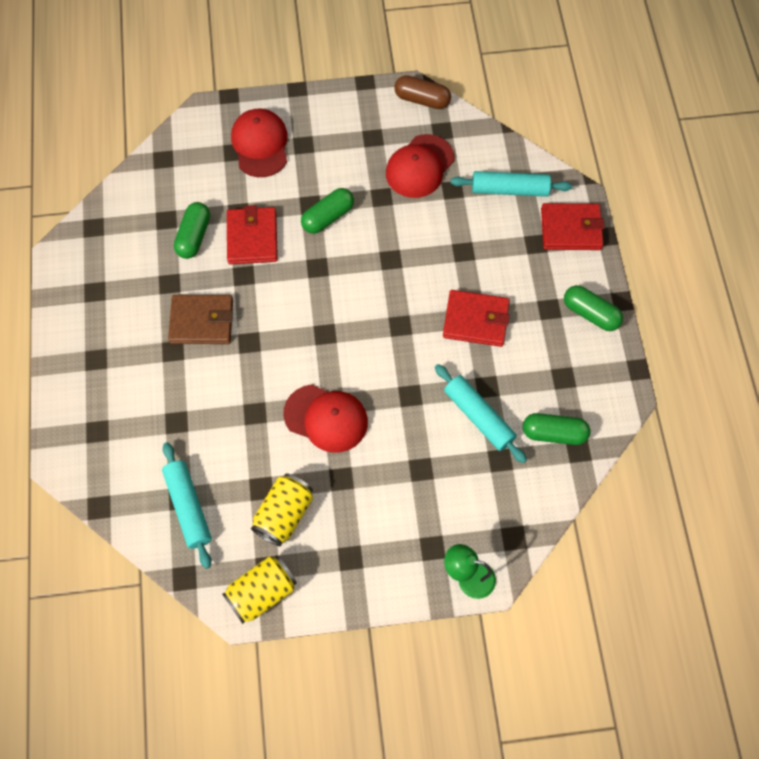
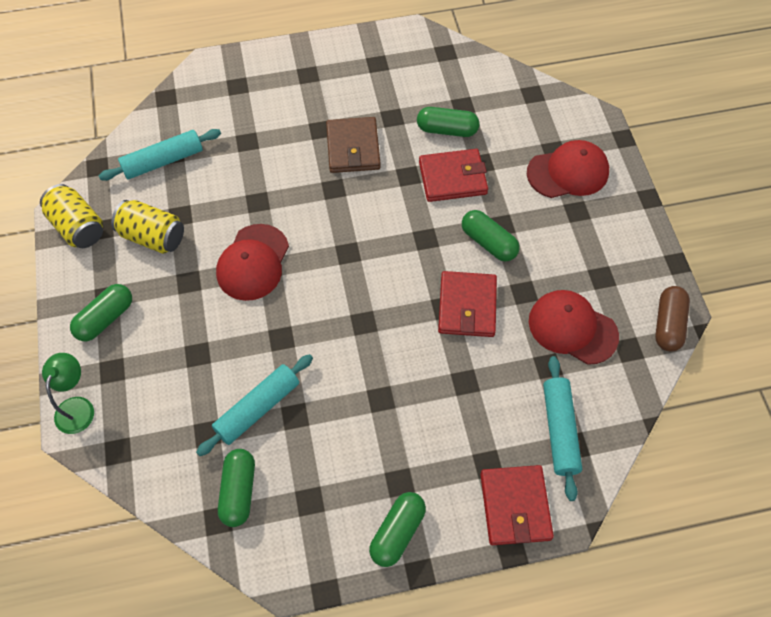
camera: 85 degrees right, 5 degrees down
(375, 557) = (105, 318): none -> green capsule
(476, 320) = (377, 400): red wallet -> red wallet (467, 306)

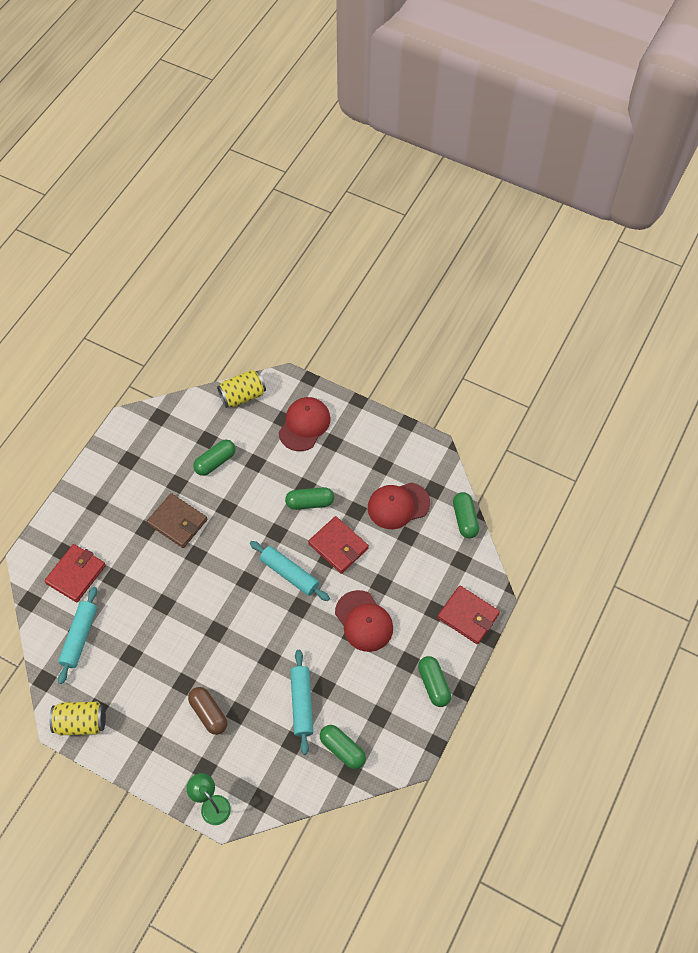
camera: 50 degrees left, 0 degrees up
(105, 318) = (165, 749): green capsule -> green capsule (465, 519)
(153, 237) = (131, 682): yellow can -> yellow can (242, 396)
(253, 262) = (204, 637): red cap -> red cap (364, 621)
(452, 178) = (250, 486): red wallet -> red wallet (76, 574)
(559, 430) = (447, 561): turquoise rolling pin -> turquoise rolling pin (289, 574)
(668, 324) = (437, 459): brown capsule -> brown capsule (208, 713)

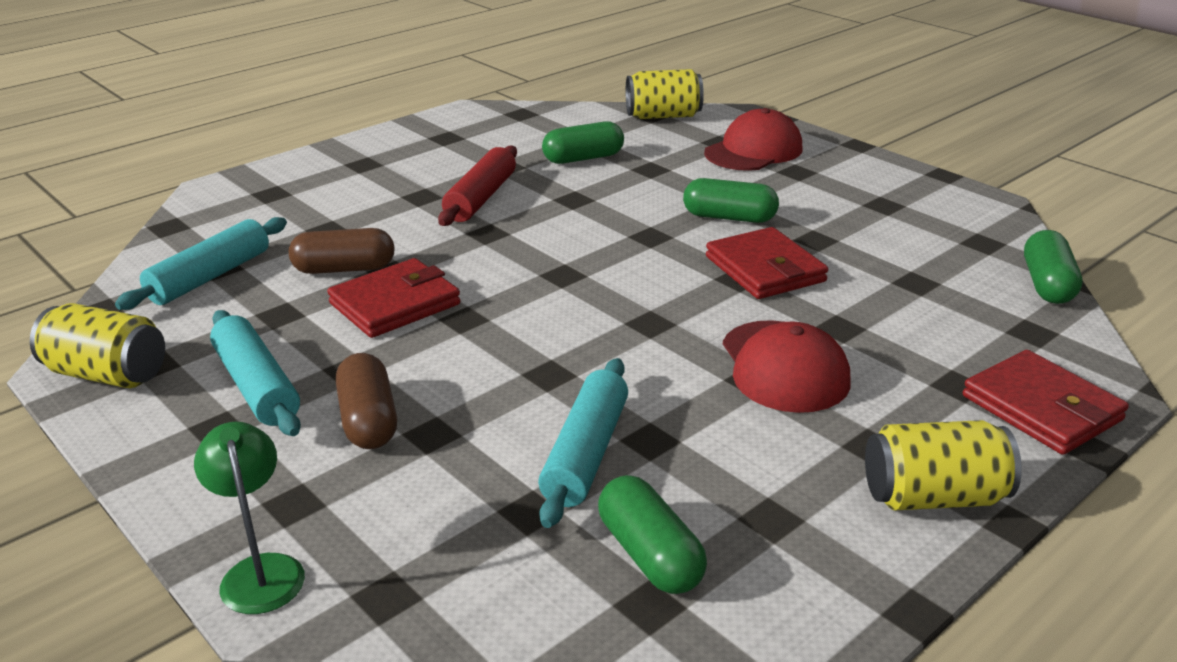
camera: 20 degrees right, 30 degrees down
(76, 574) = (269, 216): red wallet -> red wallet (395, 304)
(141, 610) = (344, 269): none -> brown capsule
(177, 522) = (480, 198): brown wallet -> red rolling pin
(289, 574) = (651, 282): turquoise rolling pin -> turquoise rolling pin (257, 386)
(398, 505) = (904, 247): red cap -> none
(433, 684) = (933, 497): green capsule -> yellow can

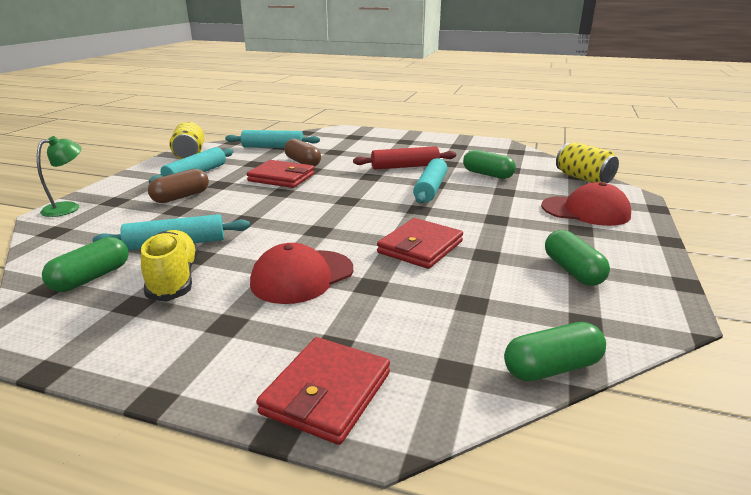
camera: 60 degrees right, 5 degrees down
(589, 208) = (430, 189): none -> turquoise rolling pin
(716, 471) = (174, 279): none -> yellow shoe
(729, 217) = (475, 223): green capsule -> green capsule (572, 271)
(933, 497) = (175, 358): yellow can -> none

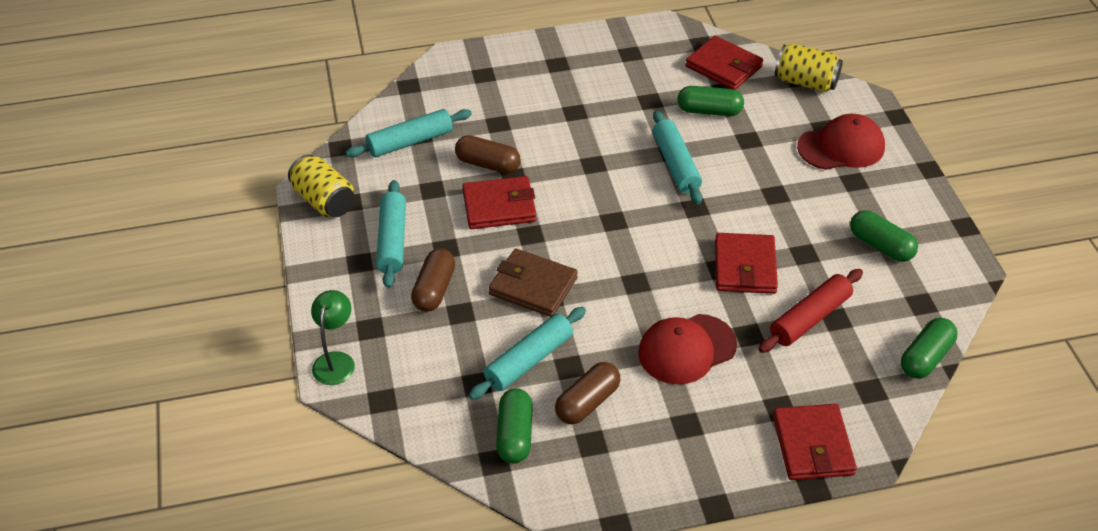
camera: 30 degrees left, 20 degrees up
(174, 279) = (587, 402): yellow shoe -> brown capsule
(243, 212) = (533, 286): none -> brown wallet
(302, 276) = (686, 349): red cap -> red cap turned 45 degrees clockwise
(405, 167) = (611, 128): red rolling pin -> red rolling pin (810, 318)
(522, 161) = (724, 66): none -> red wallet

